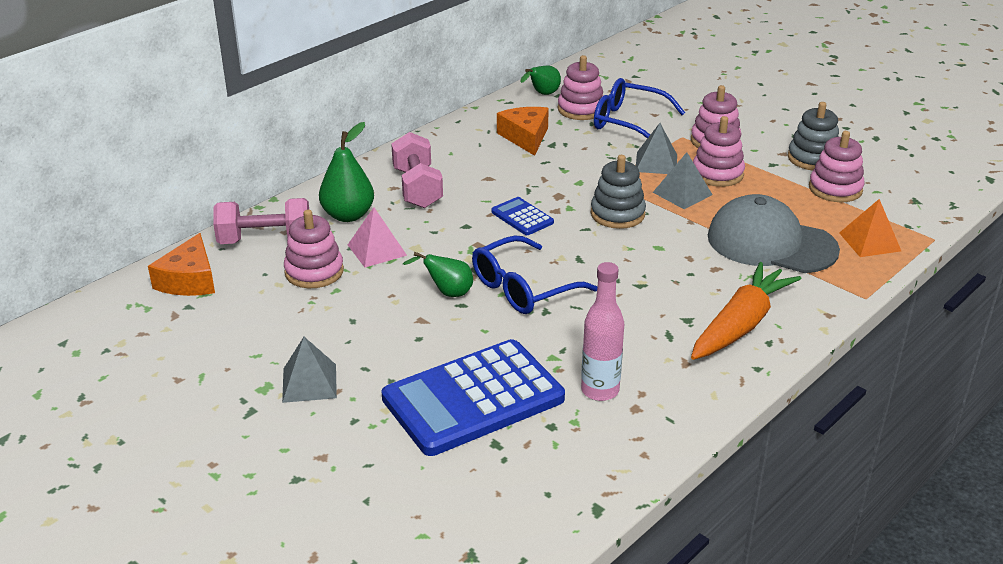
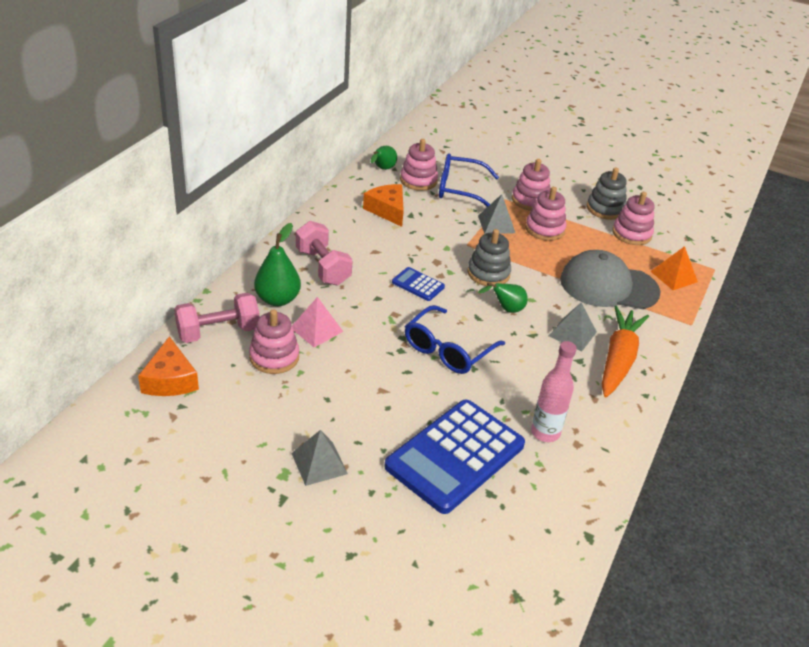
camera: 20 degrees left, 5 degrees up
(447, 293) = (391, 362): green pear -> green pear (506, 309)
(682, 193) = (527, 249): grey pyramid -> grey pyramid (572, 334)

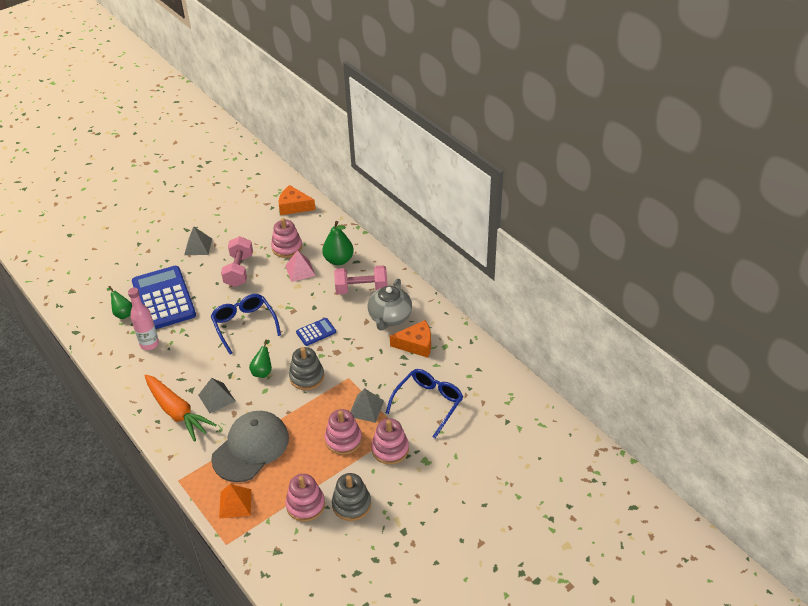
camera: 120 degrees right, 5 degrees up
(218, 332) = (322, 230): pink dumbbell -> pink dumbbell (239, 270)
(358, 235) = (390, 317): none -> grey teapot
(382, 169) = (480, 361): green pear -> green pear (123, 313)
(418, 180) = (453, 379): pink stacking toy -> none

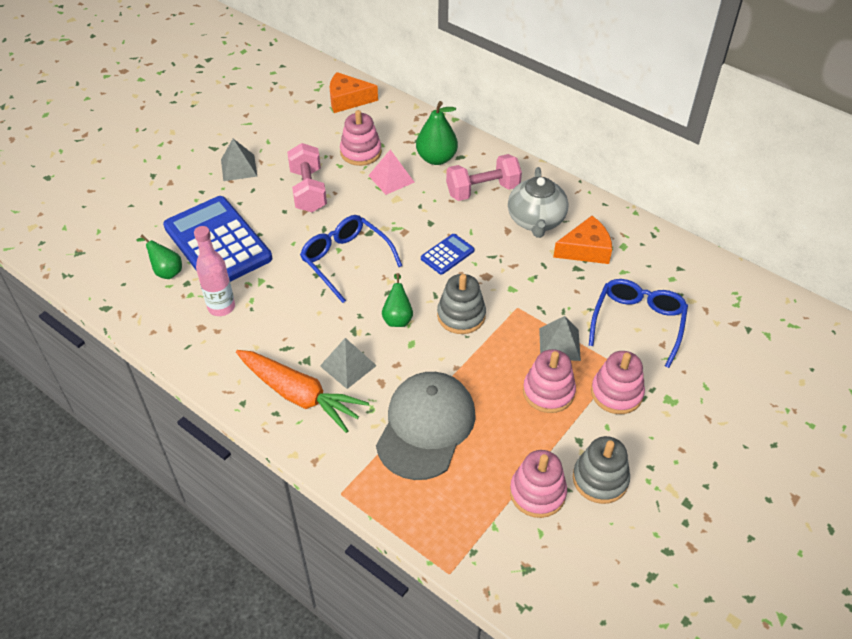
camera: 15 degrees left, 5 degrees up
(235, 503) = (437, 511): orange pyramid -> none

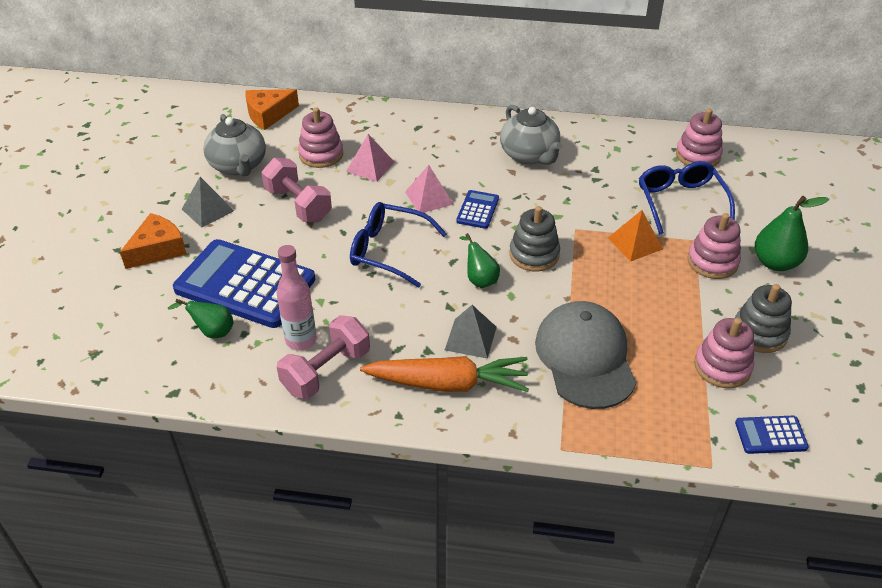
camera: 30 degrees left, 5 degrees down
(290, 137) = (238, 165): none -> grey teapot
(416, 226) = (429, 198): none -> pink pyramid
(436, 158) = (397, 136): green pear -> green pear (775, 263)
(482, 190) = (462, 147): pink dumbbell -> pink dumbbell (326, 371)
(525, 574) = (770, 435): none -> blue calculator
(548, 392) = (659, 284): pink stacking toy -> pink stacking toy (698, 155)
(559, 344) = (635, 243): grey pyramid -> orange pyramid
(586, 249) = (590, 162): orange cheese -> orange cheese (158, 249)

